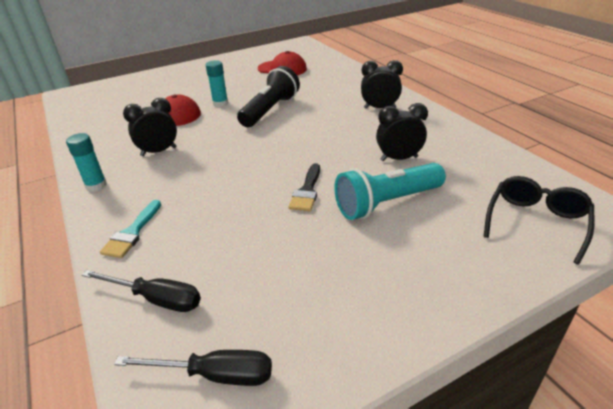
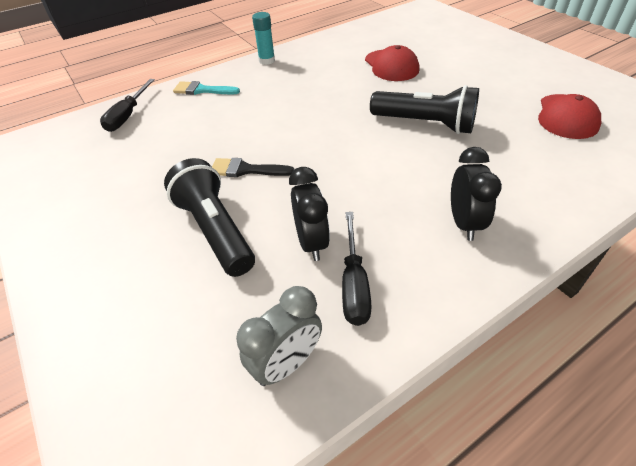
camera: 85 degrees right, 10 degrees up
(159, 151) = (321, 74): black clock -> none
(215, 375) = (52, 151): black screwdriver -> black screwdriver (354, 284)
(220, 103) = (432, 87): turquoise glue stick -> none
(387, 203) = (215, 230): turquoise flashlight -> black flashlight
(500, 167) = (286, 364): none -> grey clock
(536, 222) = (146, 382): black glasses -> none

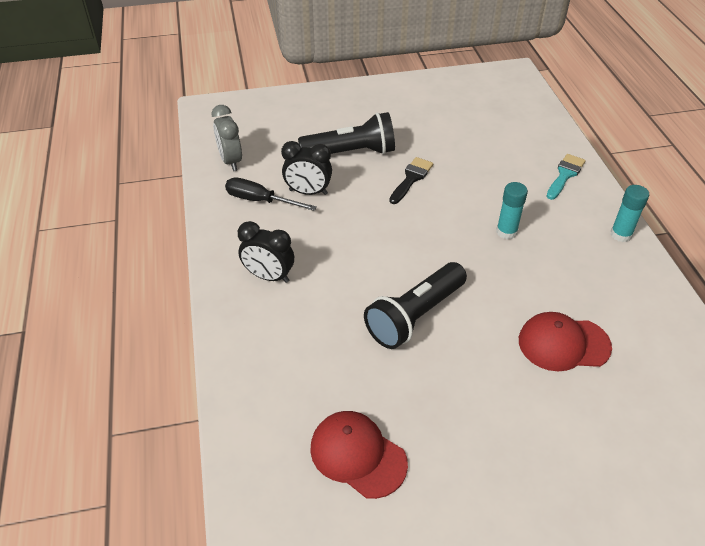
camera: 110 degrees right, 0 degrees up
(128, 116) = (534, 126): black screwdriver -> none
(294, 103) = (506, 232): none -> turquoise glue stick

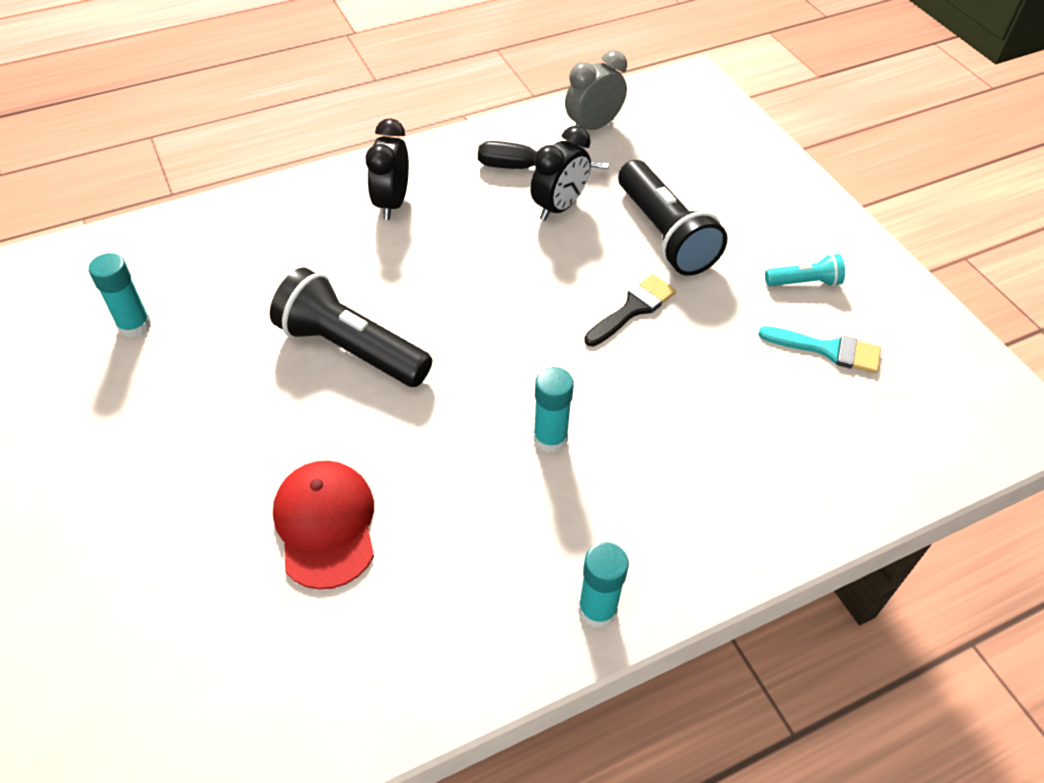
camera: 75 degrees right, 5 degrees up
(260, 200) = (526, 168): black screwdriver -> black screwdriver turned 90 degrees counterclockwise
(308, 192) = (559, 207): black clock -> black clock turned 135 degrees counterclockwise
(358, 455) = (135, 326): red cap -> turquoise glue stick
(408, 111) = (804, 282): none -> turquoise flashlight
(411, 178) = (633, 309): black brush -> black brush turned 60 degrees counterclockwise
(565, 175) = (733, 516): turquoise brush -> turquoise brush (828, 350)

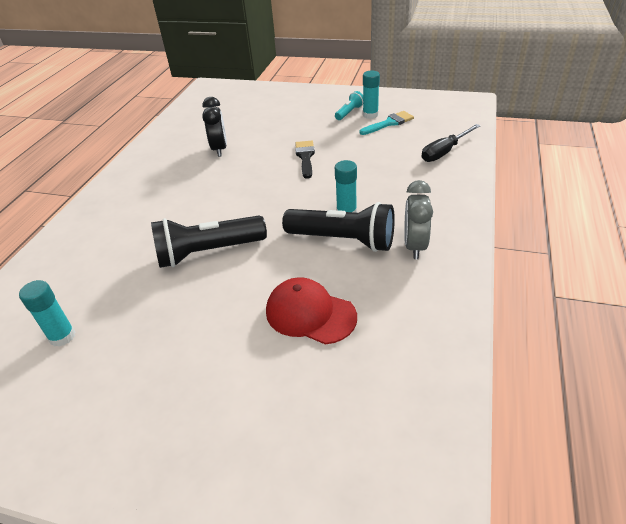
camera: 45 degrees left, 10 degrees down
(392, 203) = (136, 195): black clock -> none
(526, 168) = (181, 147): black screwdriver -> black screwdriver (444, 152)
(593, 127) = (189, 119): grey clock -> grey clock (414, 246)
(597, 609) = (454, 242): turquoise glue stick -> turquoise glue stick (370, 115)
(664, 234) = (277, 131): black flashlight -> black flashlight (343, 240)

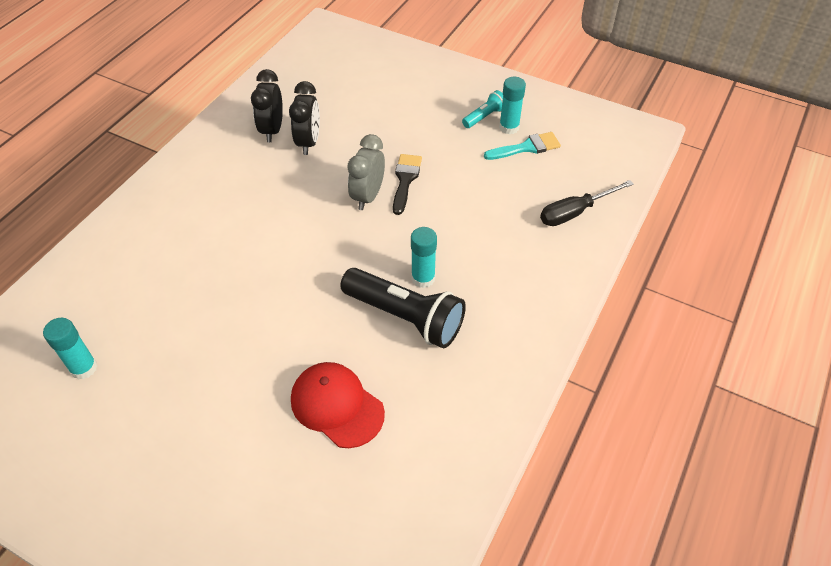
camera: 10 degrees right, 10 degrees up
(187, 147) = (272, 130): none -> black clock
(208, 252) = (255, 296): black flashlight -> none
(414, 246) = (481, 346): grey clock -> grey clock (368, 196)

